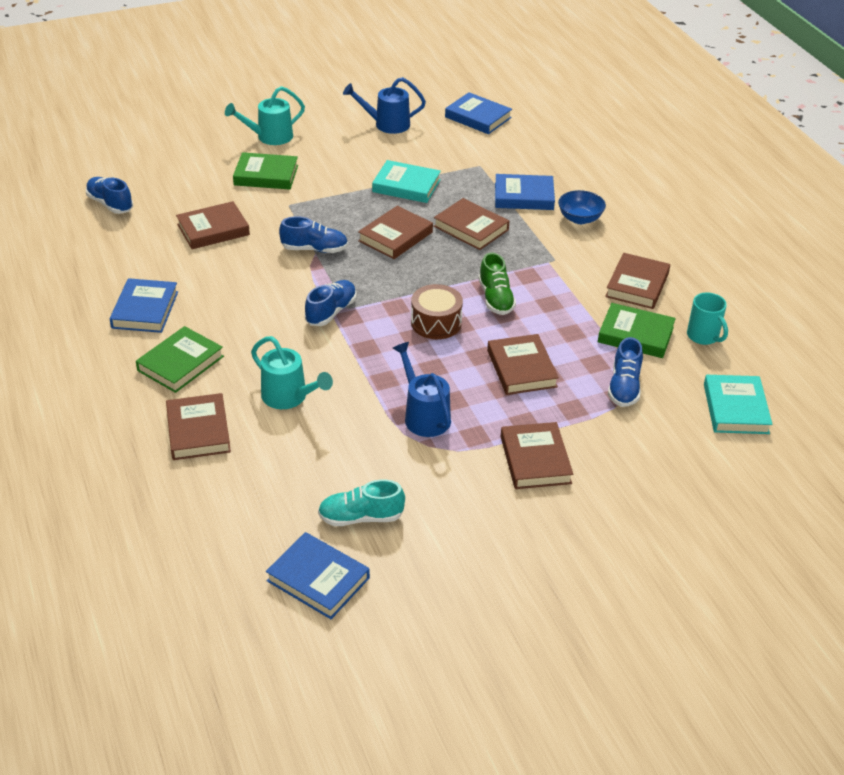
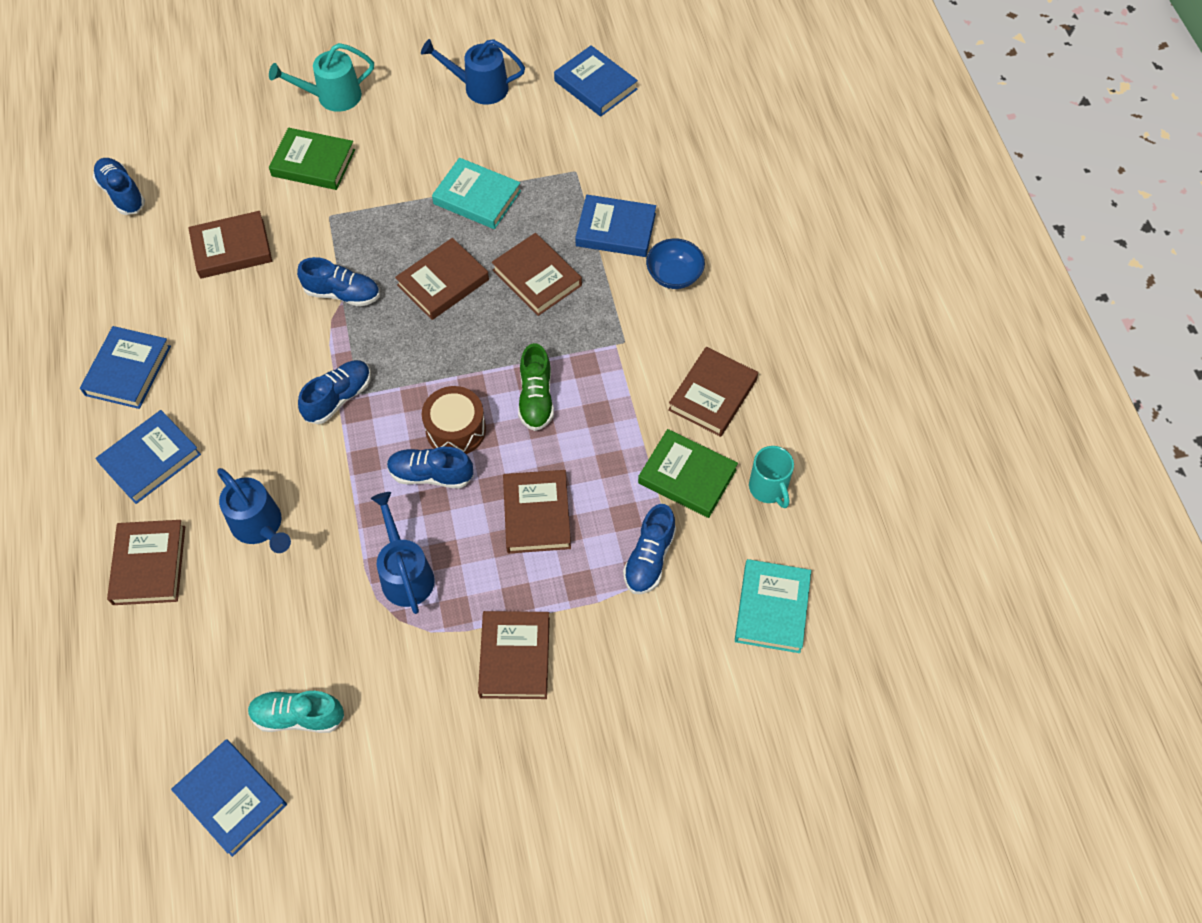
camera: 10 degrees right, 20 degrees up
(180, 363) = (150, 459): green book -> blue book
(289, 397) = (261, 527): turquoise watering can -> blue watering can
(425, 352) = (431, 475): none -> blue shoe

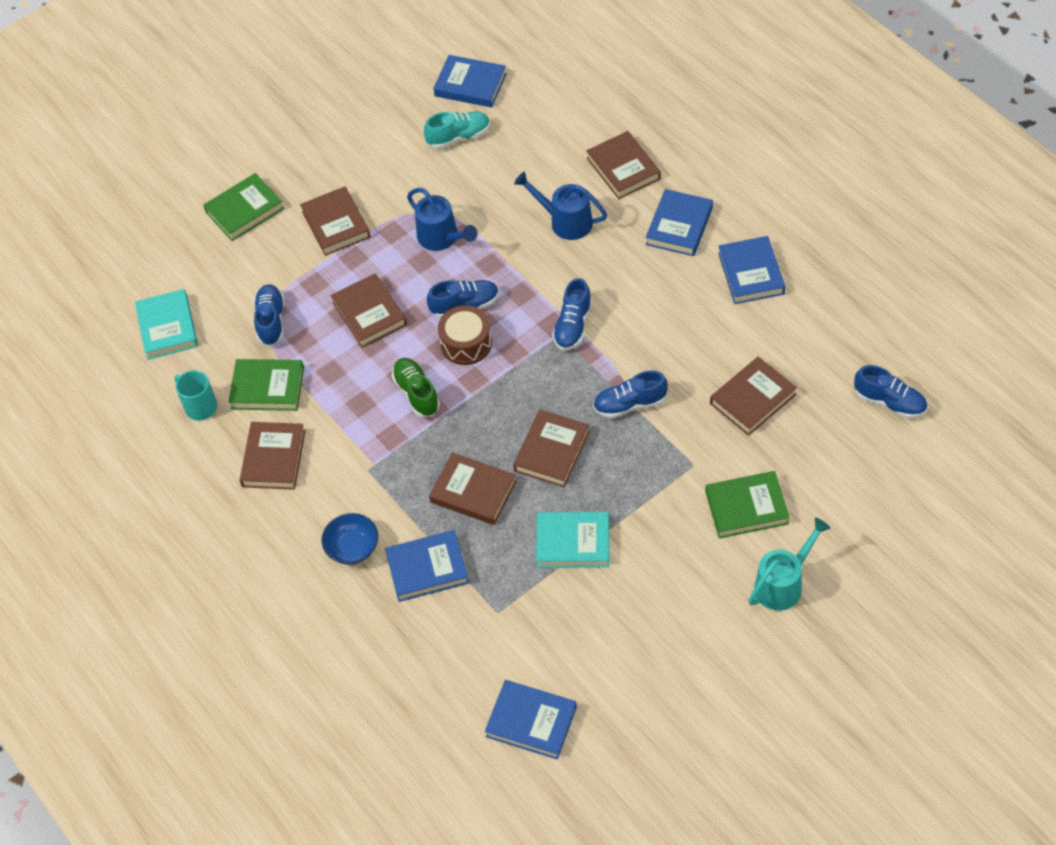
camera: 160 degrees right, 5 degrees down
(479, 87) = (647, 662): blue watering can -> none
(616, 739) = (244, 210): none -> green book

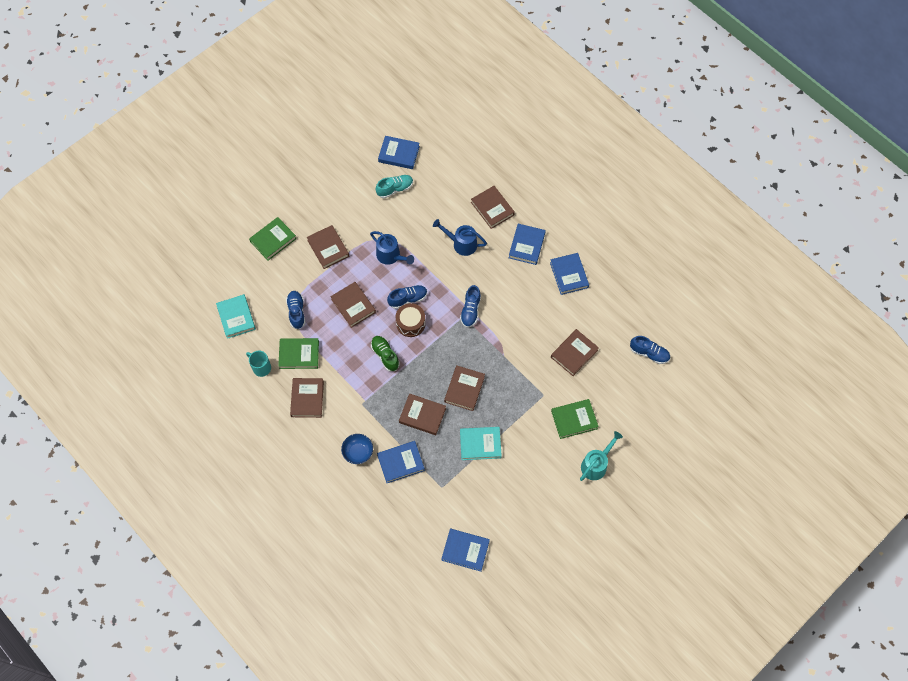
camera: 10 degrees left, 10 degrees up
(630, 404) = (506, 359): blue shoe -> none

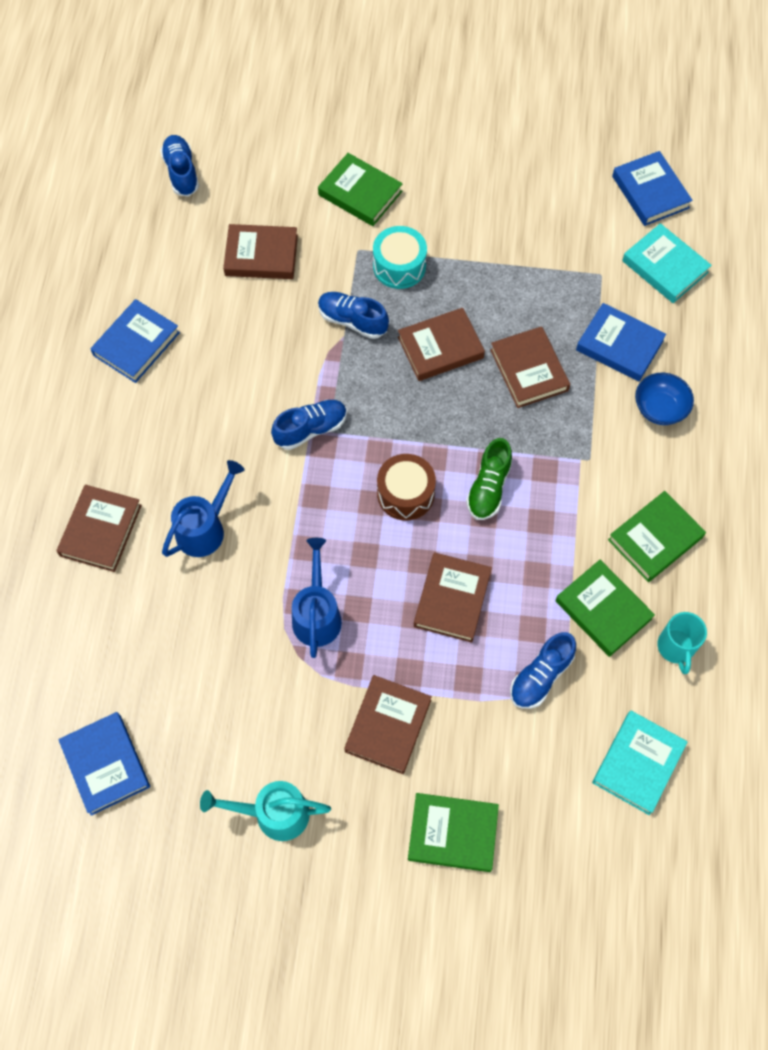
camera: 130 degrees left, 0 degrees up
(307, 399) = (655, 539): brown book -> green book
(395, 189) = (184, 712): turquoise shoe -> none
(408, 299) = (369, 529): blue shoe -> blue shoe (352, 321)
(461, 244) = (205, 528): blue watering can -> blue watering can turned 120 degrees counterclockwise
(480, 444) = (499, 273): turquoise book -> turquoise book (665, 267)
(520, 405) = (399, 266): none -> turquoise drum
(526, 245) = (131, 433): blue book -> none
(596, 464) = (397, 132): turquoise watering can -> turquoise watering can (273, 814)

